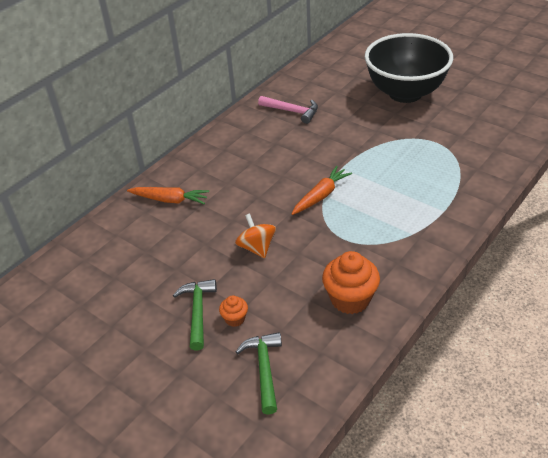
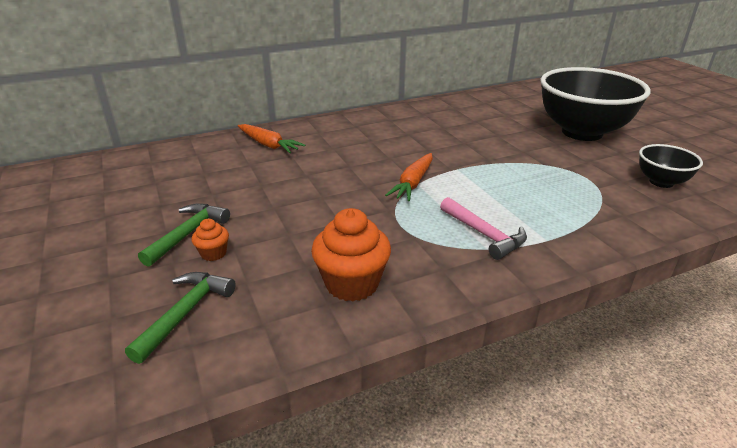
camera: 25 degrees right, 10 degrees down
(257, 247) = (304, 203): orange spinning top -> none
(292, 111) = (448, 117): pink hammer -> pink hammer (484, 234)
(321, 195) = (413, 183): orange carrot -> orange carrot turned 135 degrees clockwise
(484, 127) = (661, 182): none -> black bowl

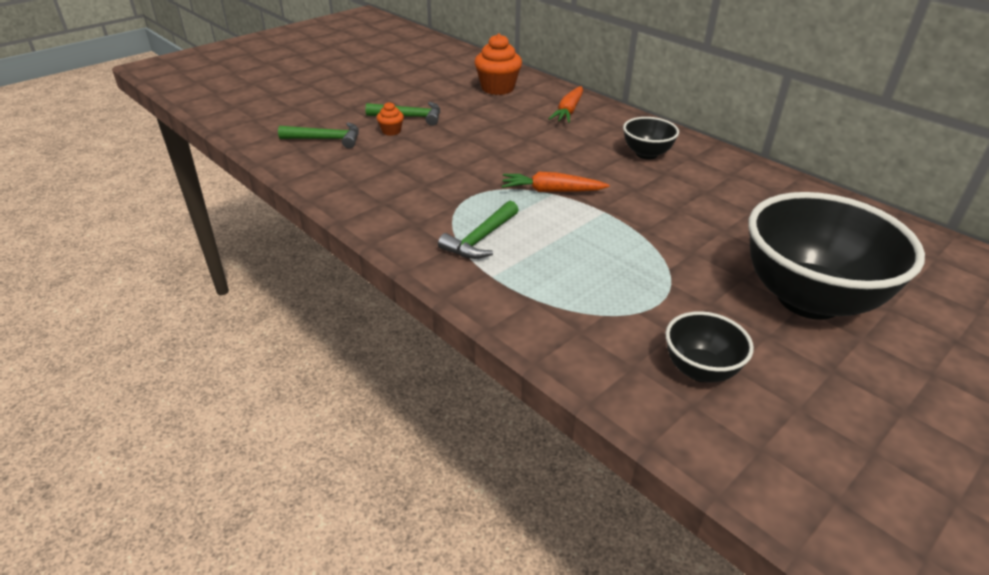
camera: 70 degrees right, 5 degrees up
(352, 284) = (378, 188): orange cupcake -> orange cupcake (497, 88)
(374, 133) = (646, 154): none -> black bowl
(484, 234) = (480, 239): pink hammer -> green hammer

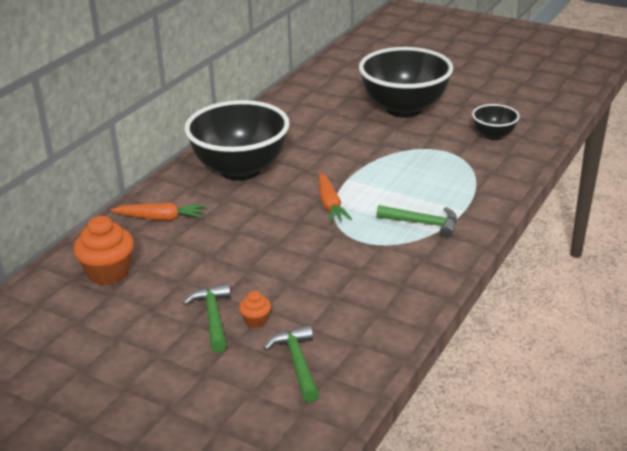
camera: 105 degrees left, 5 degrees down
(646, 154) = (240, 170): black bowl -> black bowl, size x2.09

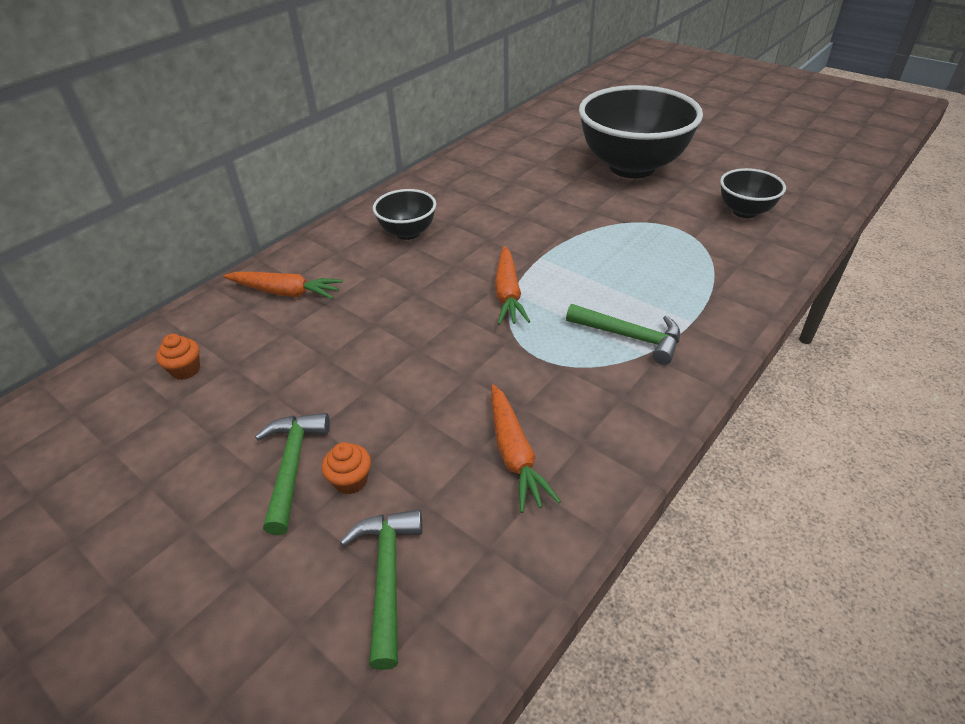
camera: 10 degrees right, 10 degrees up
(108, 273) = (186, 370): orange cupcake -> orange cupcake, size x0.51
(240, 170) = (408, 233): black bowl -> black bowl, size x0.48
(360, 296) = (515, 454): none -> orange carrot

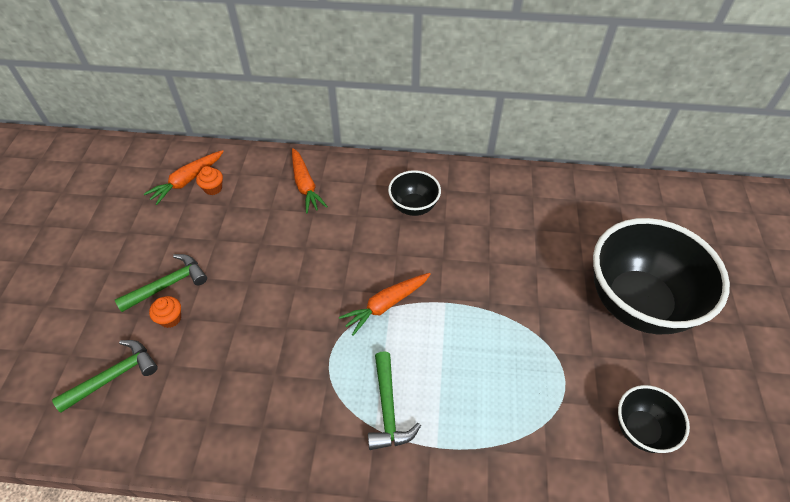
camera: 55 degrees right, 10 degrees up
(515, 454) = (231, 392): orange carrot -> orange carrot (187, 181)

